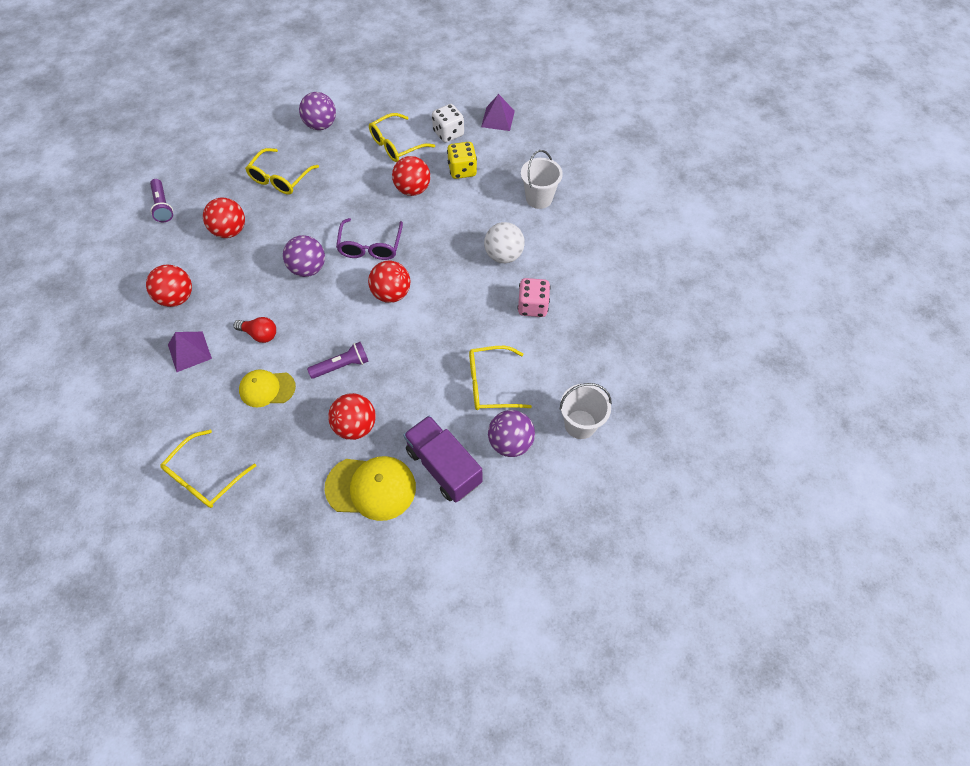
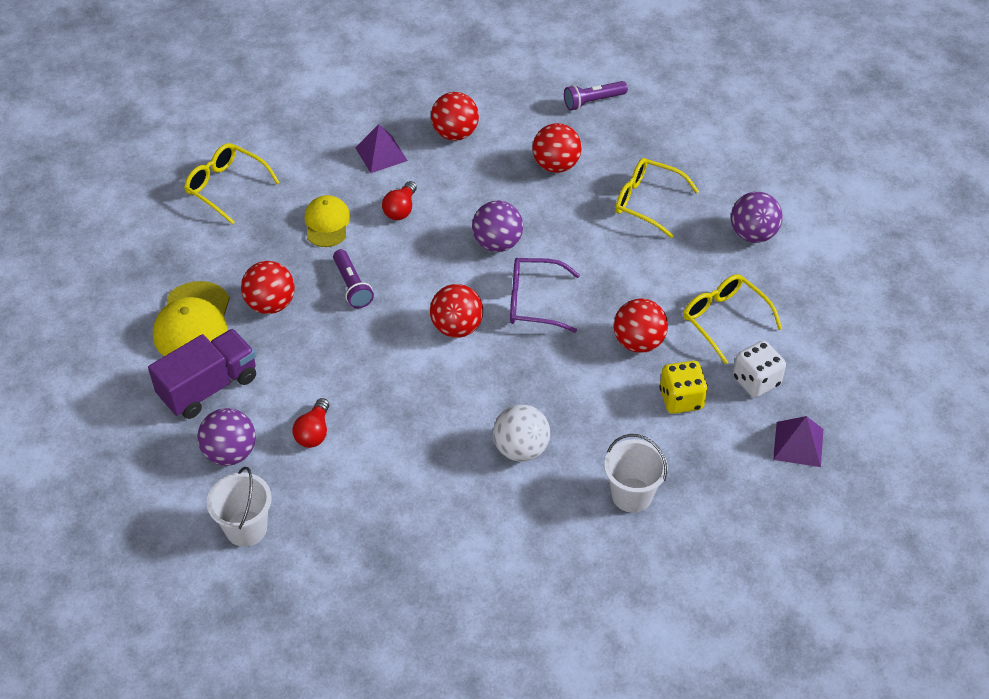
camera: 90 degrees right, 10 degrees down
(490, 384) = (314, 432): yellow glasses -> red light bulb
(532, 306) = (432, 481): pink dice -> none

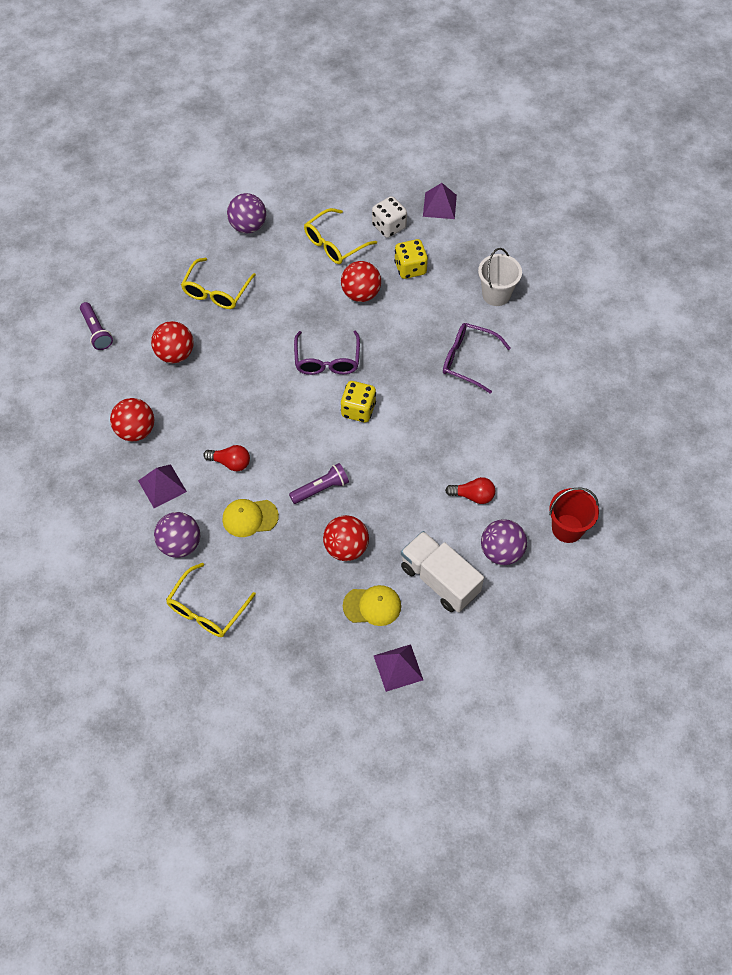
camera: 95 degrees left, 10 degrees up
(113, 340) = (398, 667): none -> purple pyramid
(192, 322) = (372, 606): yellow cap -> yellow cap, size x0.66
(208, 387) = (439, 580): purple truck -> white truck
(246, 528) = (567, 528): white bucket -> red bucket
(457, 327) = (358, 410): red ball -> yellow dice
(497, 243) = (266, 389): purple ball -> purple ball (180, 544)
(521, 449) = (467, 360): white ball -> purple glasses

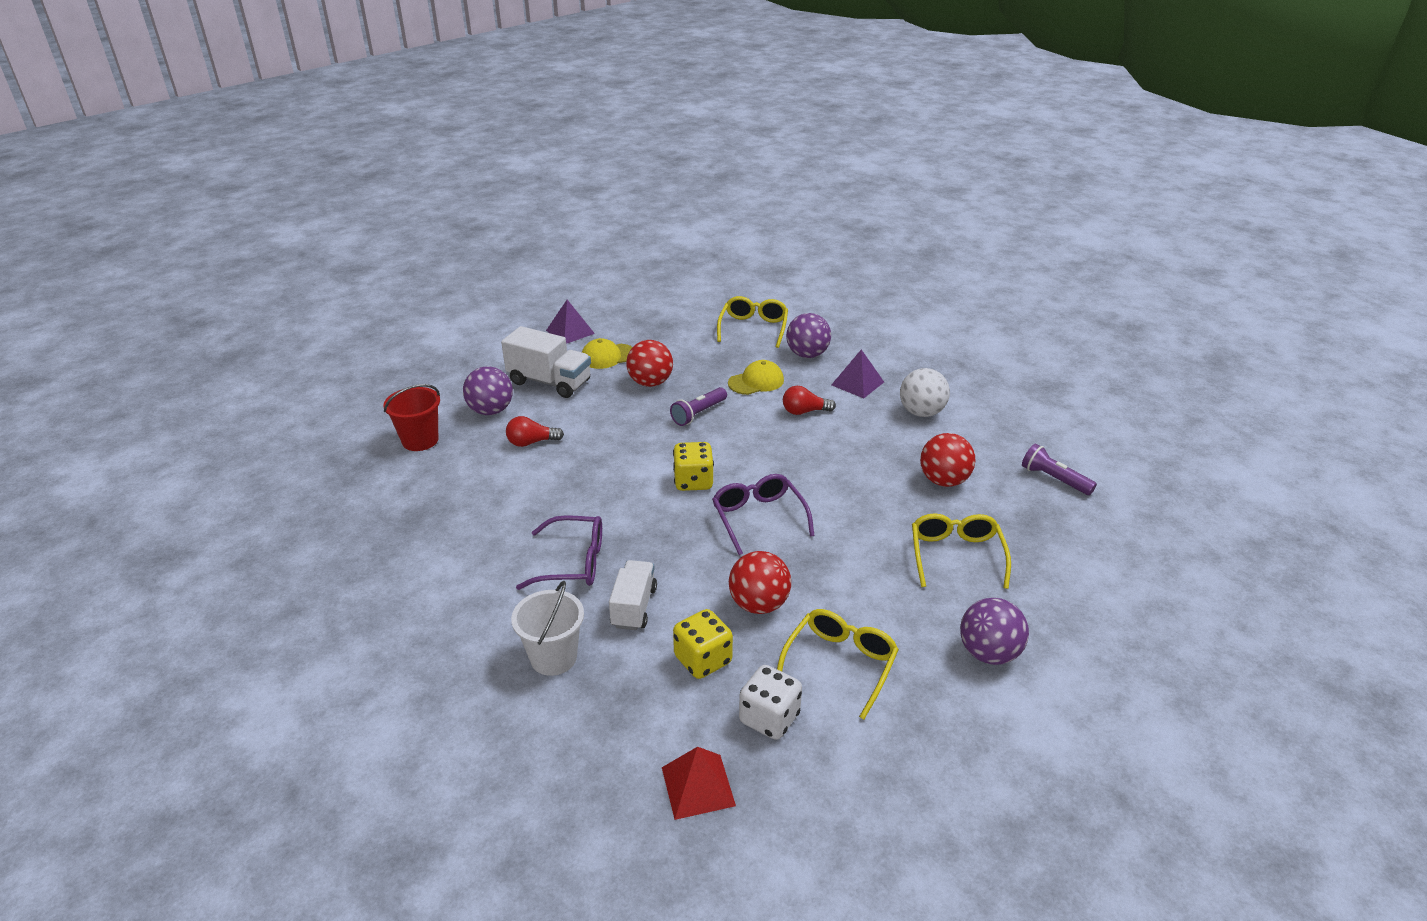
camera: 160 degrees right, 25 degrees down
(136, 430) = (921, 412): red ball -> white ball
(438, 314) = (634, 607): none -> white truck
(439, 205) = (698, 786): purple pyramid -> red pyramid

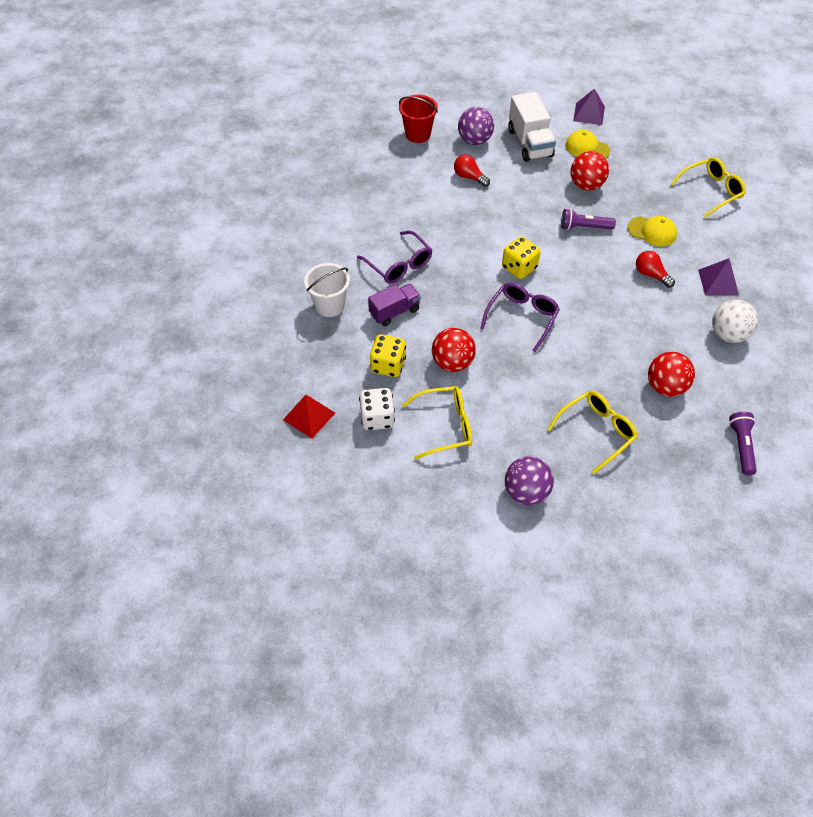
camera: 50 degrees right, 20 degrees up
(634, 607) = (394, 312): white truck -> purple truck
(807, 355) = (717, 237): purple ball -> none

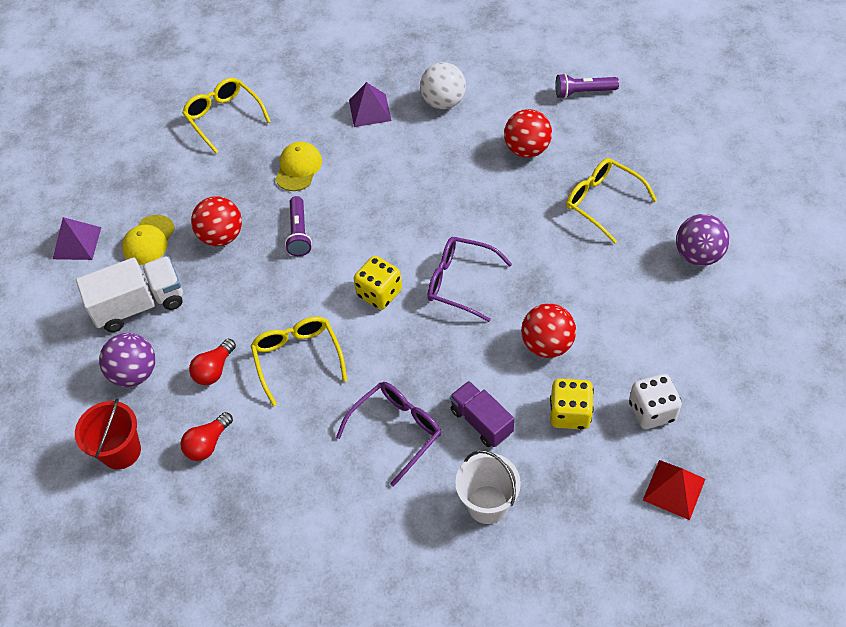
camera: 95 degrees left, 0 degrees up
(445, 426) = (640, 338): yellow glasses -> yellow glasses (297, 358)
(650, 274) = (368, 167): red light bulb -> red light bulb (208, 444)

